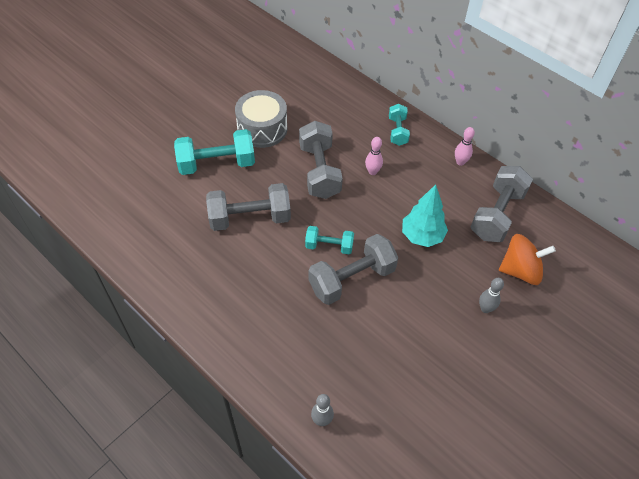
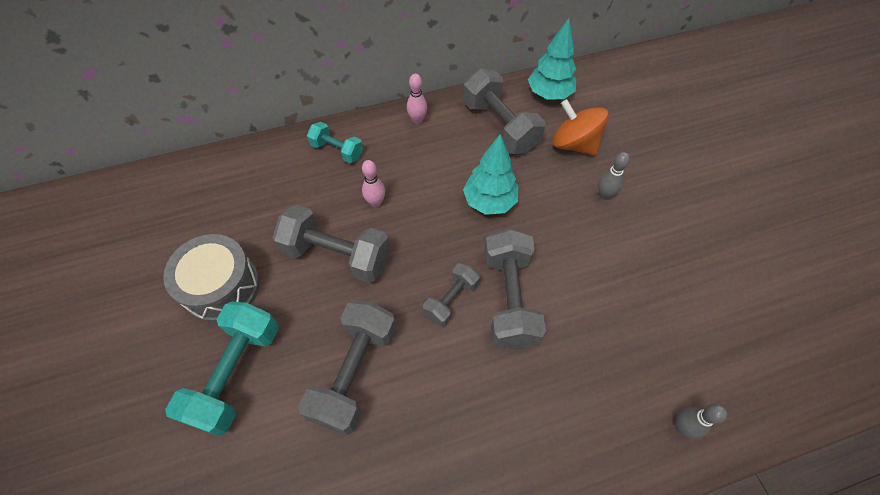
camera: 60 degrees left, 5 degrees up
(329, 246) = (451, 300): turquoise dumbbell -> grey dumbbell
(520, 270) = (574, 144): orange spinning top -> orange spinning top turned 75 degrees counterclockwise
(559, 234) = (549, 94): none -> turquoise tree

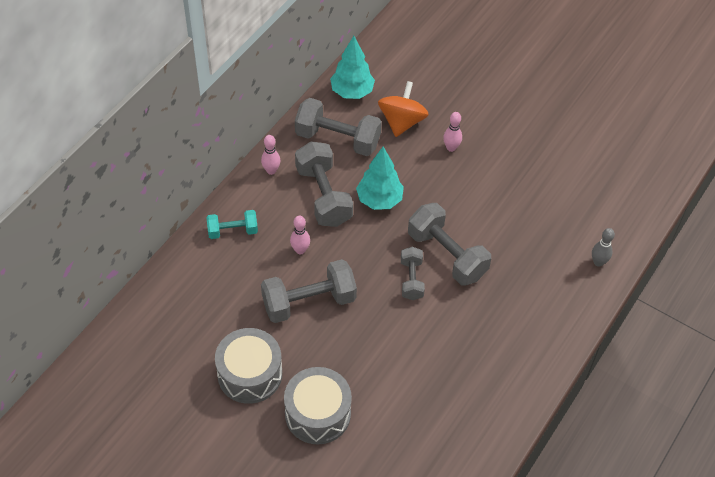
camera: 40 degrees left, 5 degrees down
(236, 374) = (317, 413): turquoise dumbbell -> grey drum
(355, 373) = (392, 361): grey dumbbell -> grey dumbbell (323, 196)
(574, 144) = (402, 122): orange spinning top -> orange spinning top turned 105 degrees clockwise
(604, 195) = (451, 148): grey bowling pin -> pink bowling pin

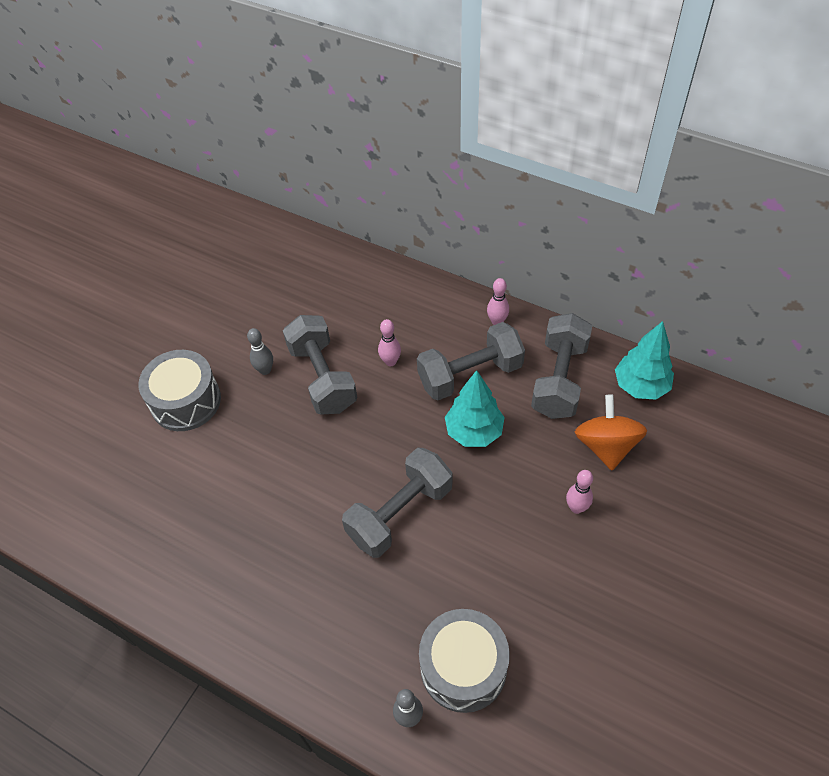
camera: 90 degrees right, 0 degrees up
(232, 231) = (409, 300): turquoise dumbbell -> none
(250, 374) = (234, 338): grey drum -> grey drum (463, 667)
(293, 347) = (265, 370): none -> grey bowling pin
(402, 122) = (606, 446): orange spinning top -> orange spinning top turned 105 degrees counterclockwise
(411, 279) = (360, 476): grey dumbbell -> none

